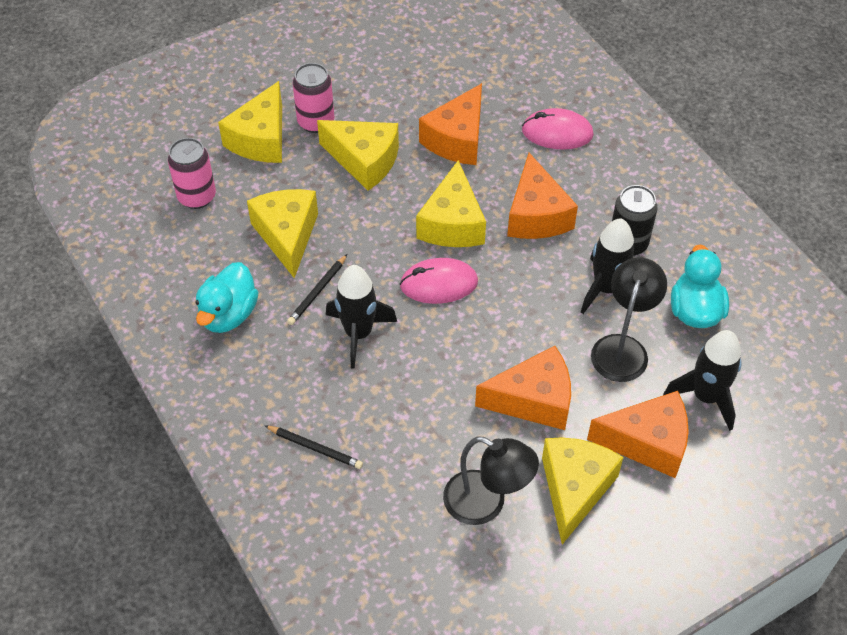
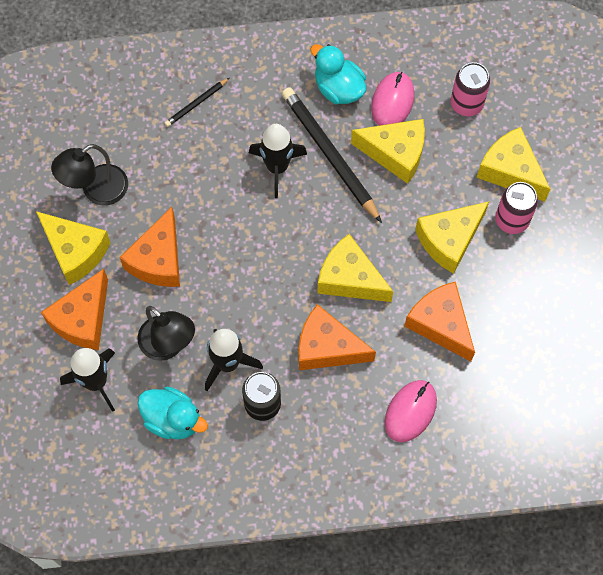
camera: 115 degrees right, 15 degrees up
(317, 291) = (330, 155): black pencil -> black pencil, size x2.08
(438, 284) = (295, 242): pink mouse -> pink mouse (392, 101)

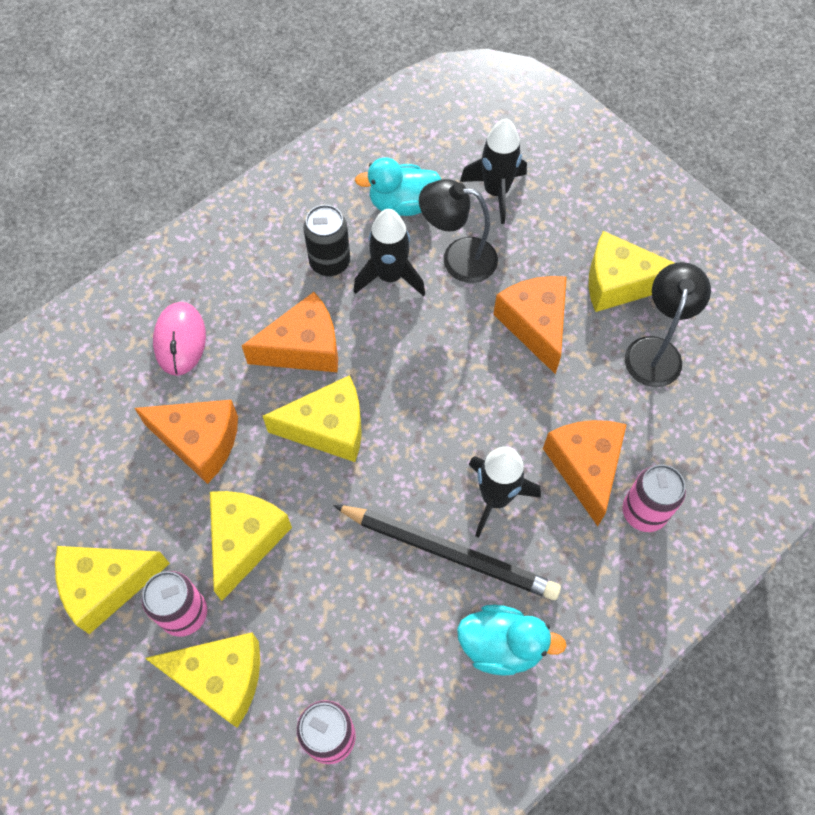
camera: 145 degrees right, 5 degrees down
(83, 319) = (555, 232): orange cheese -> orange cheese (585, 468)
(196, 103) = (643, 512): black pencil -> pink can
(392, 101) = (424, 674): pink mouse -> none
(395, 153) = (375, 606): yellow cheese -> yellow cheese (106, 586)

